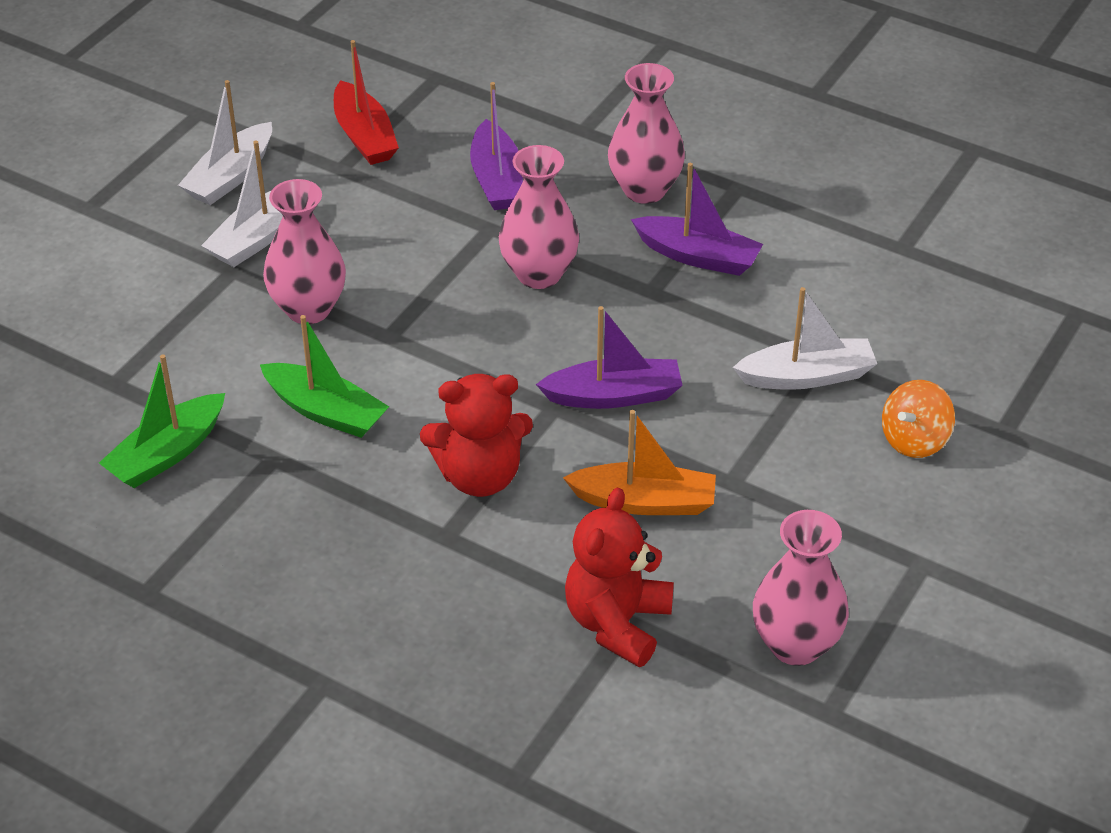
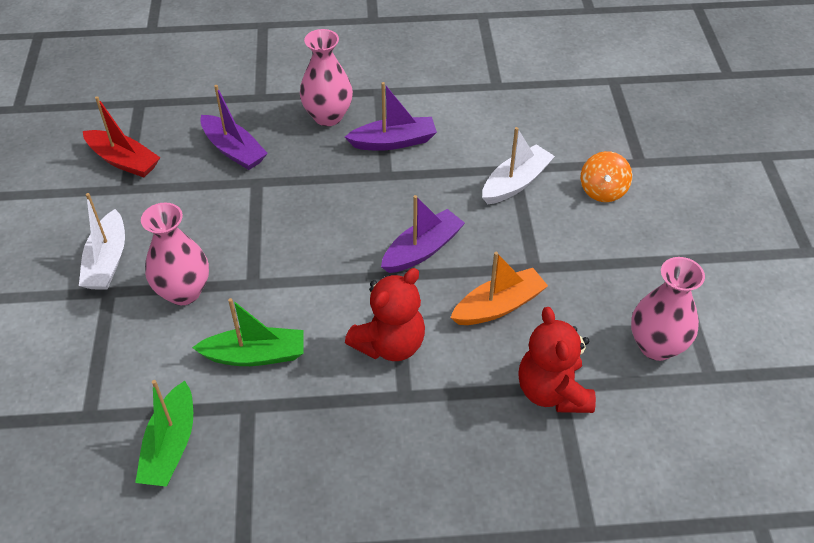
camera: 35 degrees left, 5 degrees up
(230, 176) = (52, 229): white boat -> none
(539, 274) = (311, 197): pink vase -> none

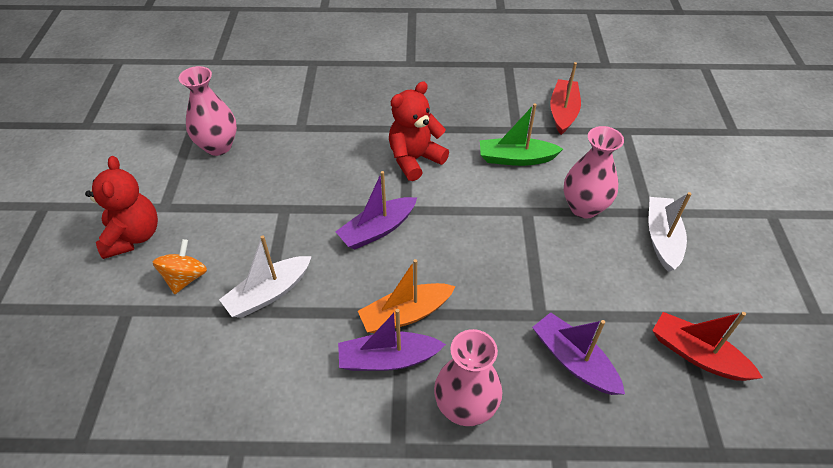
camera: 175 degrees left, 0 degrees up
(170, 445) = (563, 112): green boat -> red boat
(498, 306) = (325, 180): orange boat -> orange boat (405, 314)
(552, 391) = (305, 125): red teddy bear -> red teddy bear (133, 236)

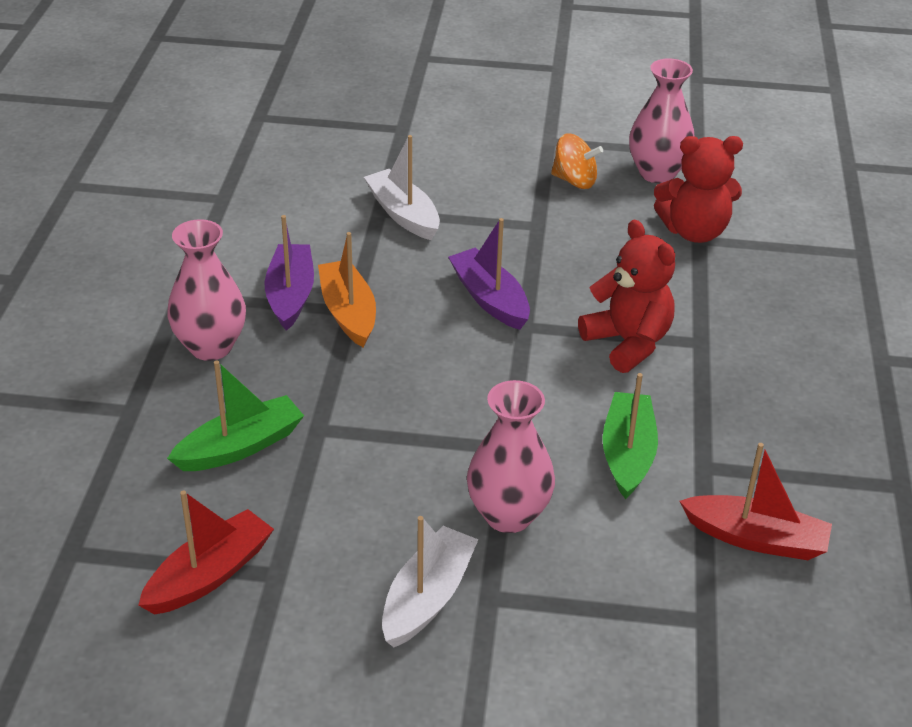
camera: 95 degrees right, 10 degrees down
(133, 236) = (504, 124): red teddy bear -> red teddy bear (694, 231)
(185, 278) = (437, 160): orange spinning top -> orange spinning top (574, 181)
(574, 361) = (240, 447): purple boat -> green boat
(662, 238) = (427, 597): white boat -> white boat turned 75 degrees counterclockwise

